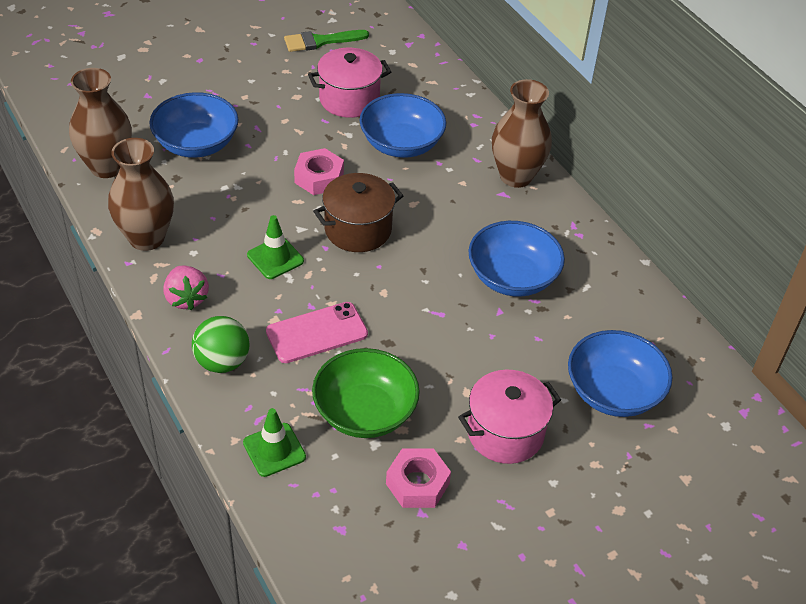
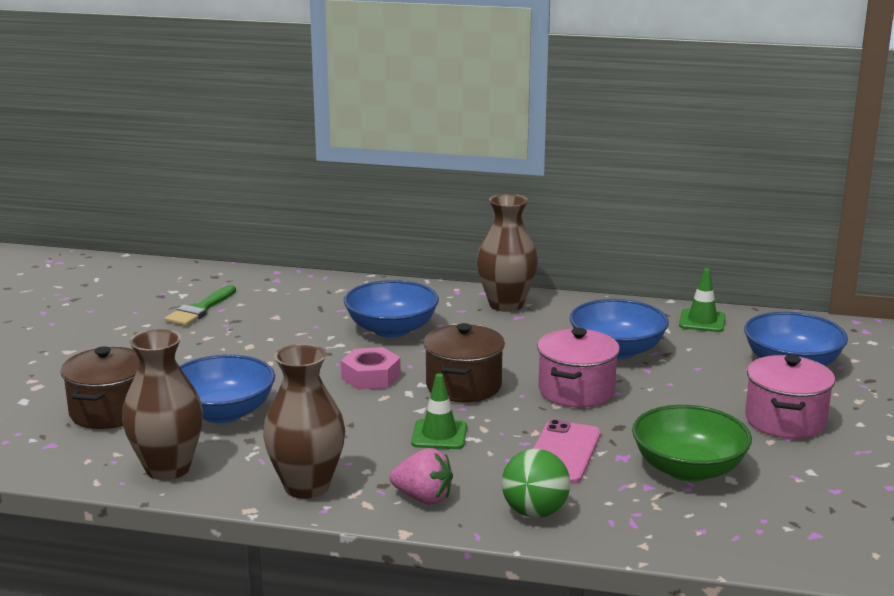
camera: 45 degrees left, 25 degrees down
(146, 98) = (109, 411): none -> brown pot
(274, 450) = (681, 529): green traffic cone -> green traffic cone (702, 321)
(349, 99) = (297, 327): pink pot -> pink pot (576, 391)
(417, 483) = (800, 479): pink nut -> none

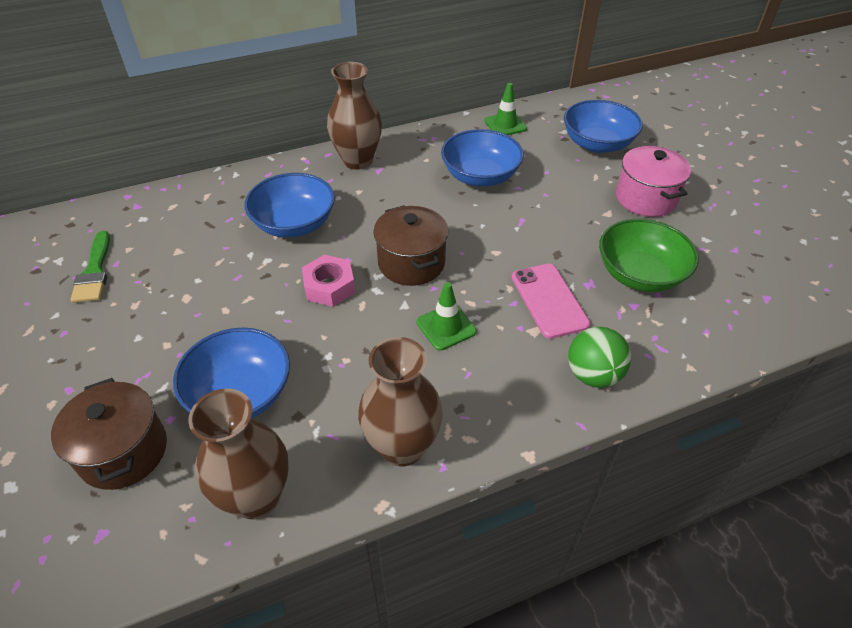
camera: 35 degrees left, 25 degrees up
(423, 498) = (503, 406): pink strawberry -> none
(576, 391) = (494, 230): pink pot -> none

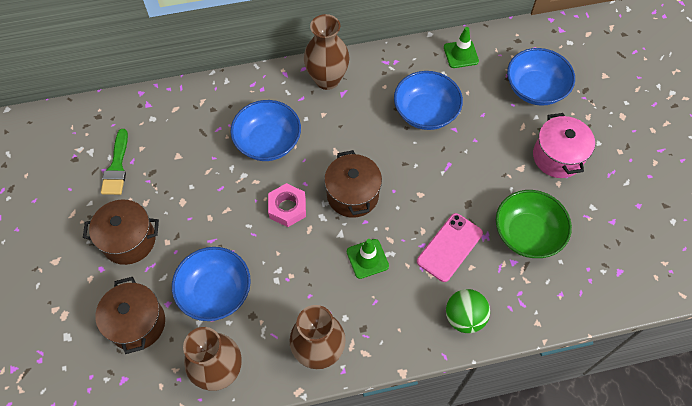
camera: 10 degrees right, 15 degrees up
(111, 350) = (129, 240): none -> brown pot
(549, 300) = (449, 247): pink phone -> pink phone turned 45 degrees clockwise

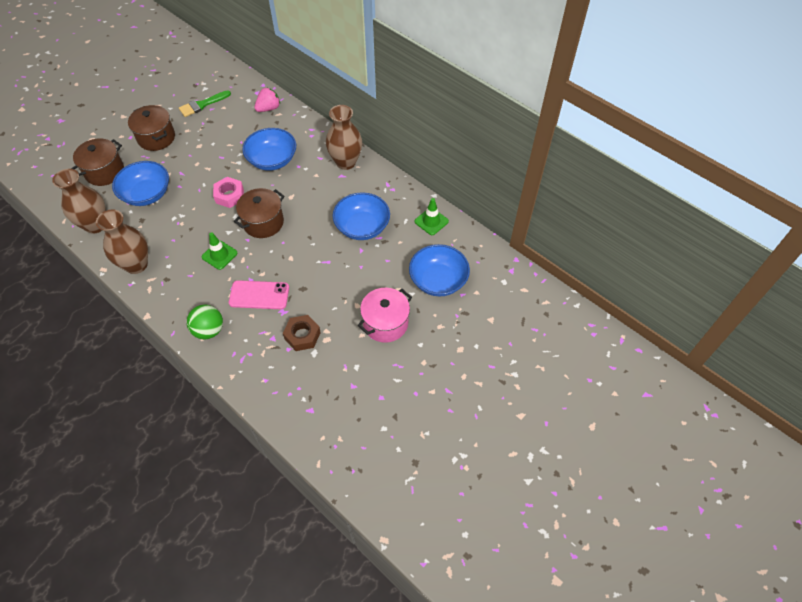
camera: 55 degrees right, 5 degrees down
(184, 106) = (268, 108): none -> pink strawberry
(527, 234) = (302, 335): green bowl -> brown nut

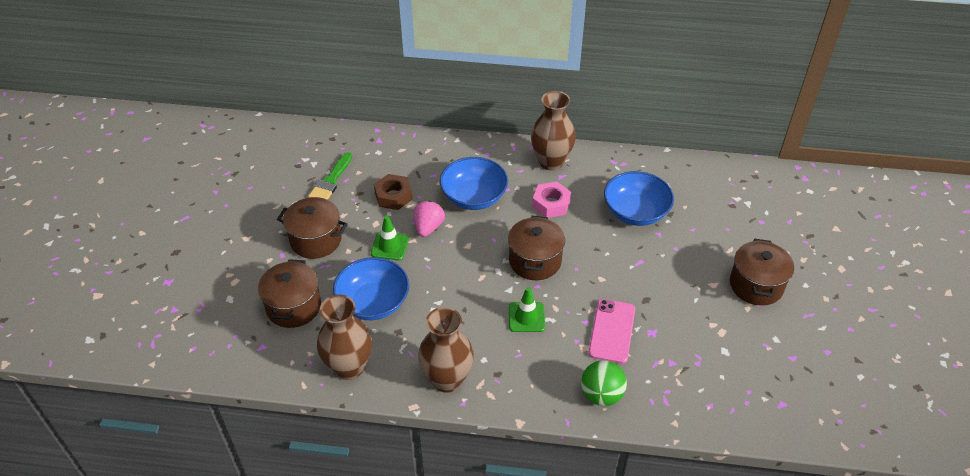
camera: 35 degrees left, 10 degrees down
(229, 195) = (468, 254): pink nut -> pink nut (551, 204)
(259, 295) = (612, 331): pink phone -> pink phone turned 45 degrees counterclockwise
(268, 108) = (411, 150): pink strawberry -> pink strawberry (428, 227)
(302, 335) = (696, 342): brown nut -> brown nut (393, 196)
(385, 323) = (756, 285): pink pot -> brown pot
(431, 221) = (691, 173): green traffic cone -> green traffic cone (390, 246)
(438, 280) = (756, 221): blue bowl -> none

